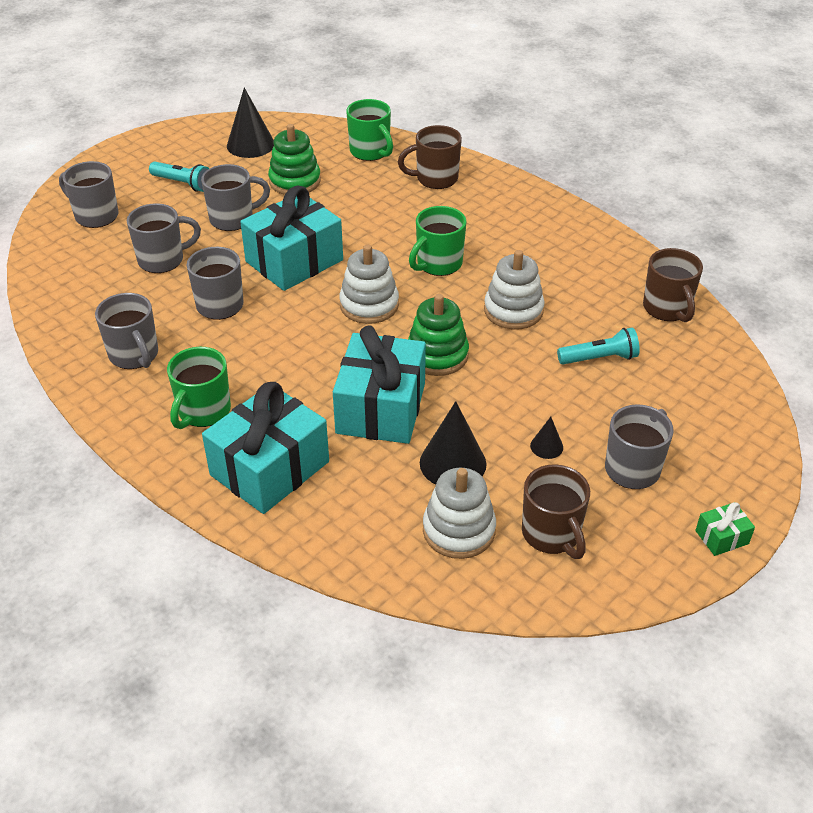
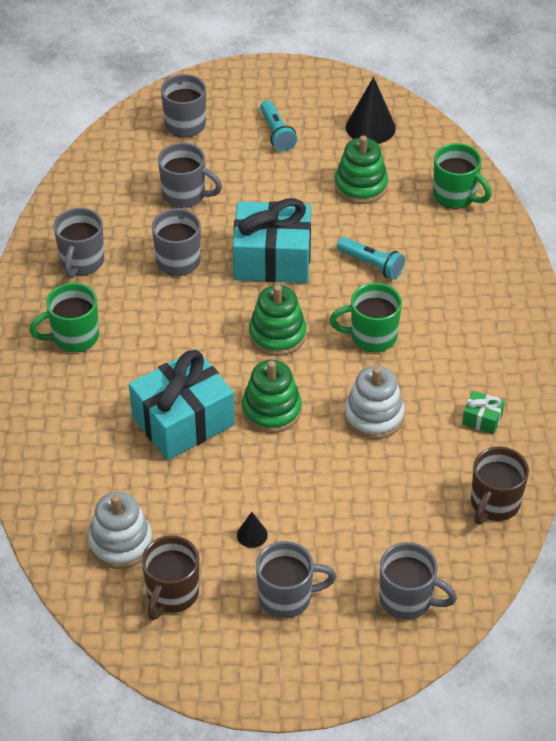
camera: 45 degrees right, 5 degrees up
(233, 219) = (274, 191): grey mug -> grey mug (407, 600)
(270, 468) = (65, 409): turquoise gift -> none
(369, 305) = (277, 335): white stacking toy -> green stacking toy
(370, 152) = (455, 196): green mug -> green mug turned 60 degrees counterclockwise
(435, 179) = (473, 257): brown mug -> none
(453, 463) = (176, 496): black cone -> none
(599, 358) = (382, 502): turquoise flashlight -> turquoise flashlight (371, 264)
(722, 537) = (276, 690): green gift -> green gift (482, 419)

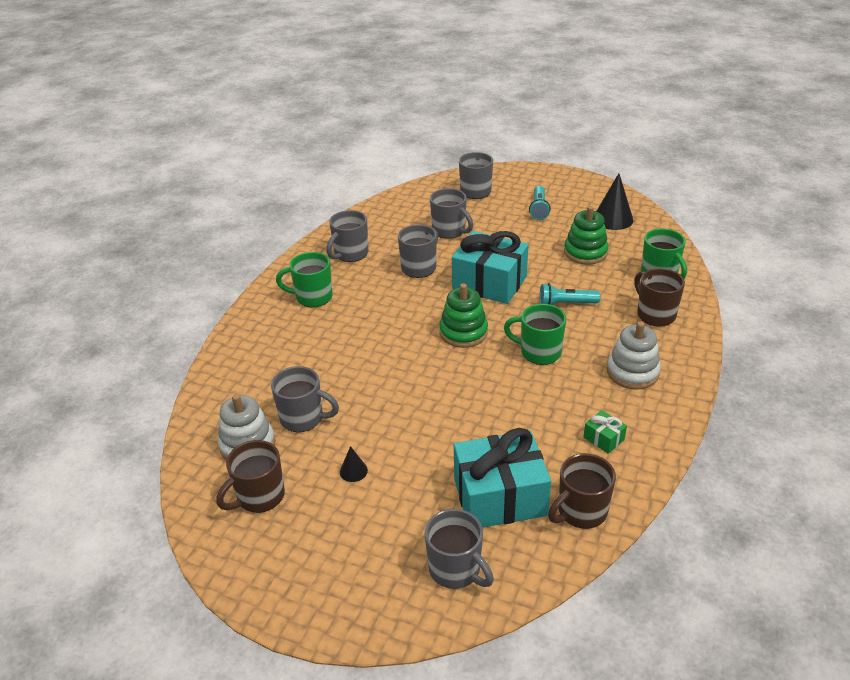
camera: 25 degrees right, 10 degrees down
(183, 421) = (353, 372): turquoise gift -> turquoise gift (500, 496)
(271, 410) = (427, 383): green stacking toy -> none
(287, 597) = (351, 531): grey mug -> grey mug (303, 418)
(371, 264) = (566, 304): turquoise flashlight -> turquoise flashlight turned 120 degrees clockwise
(374, 416) = (508, 410): white stacking toy -> white stacking toy (632, 372)
(471, 252) = (655, 314): none -> brown mug

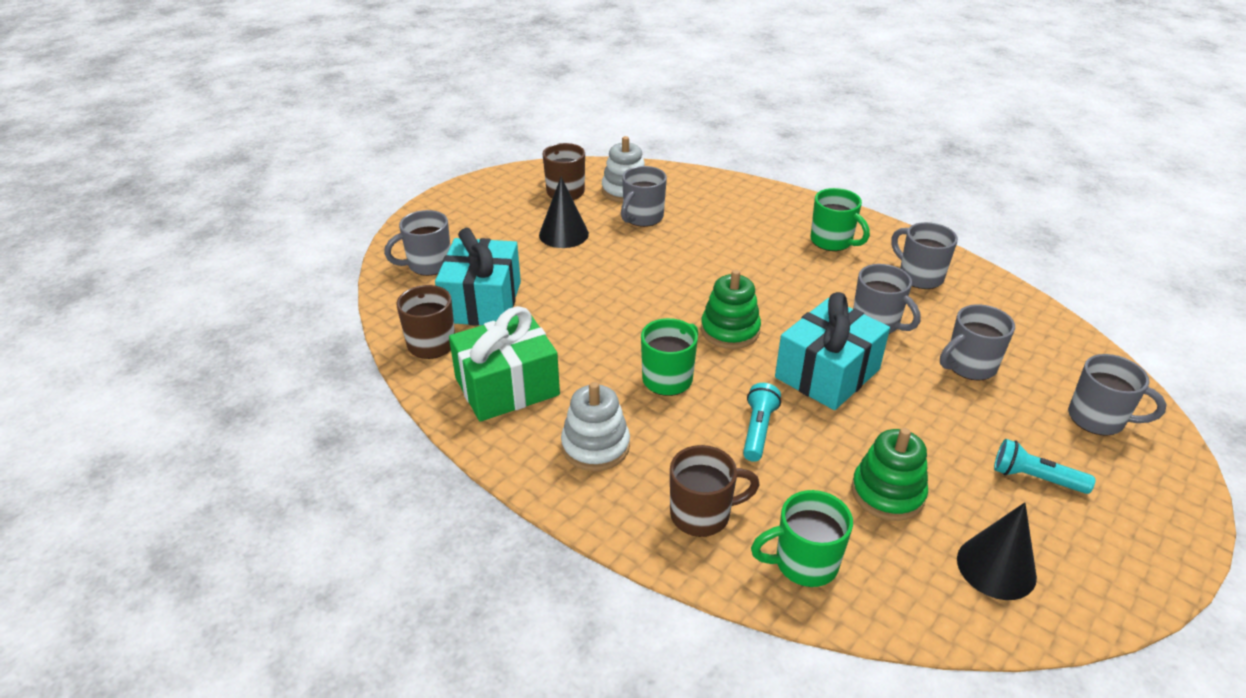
camera: 105 degrees right, 0 degrees up
(312, 297) = (832, 241): green mug -> green mug turned 120 degrees clockwise
(353, 471) = (563, 234): black cone -> black cone, size x1.99
(603, 438) = (507, 386): green gift -> green gift, size x2.39

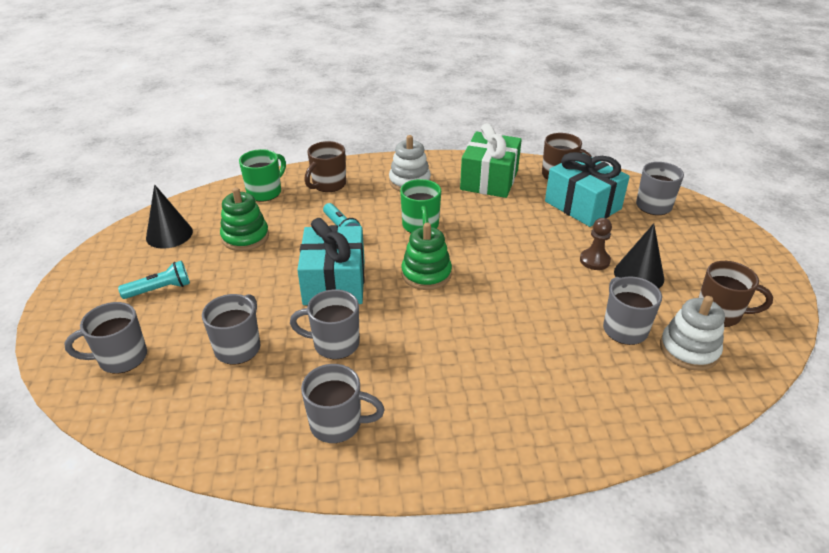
camera: 135 degrees right, 0 degrees up
(573, 259) = (594, 260): none -> brown pawn
(832, 241) = (452, 416): green mug -> none

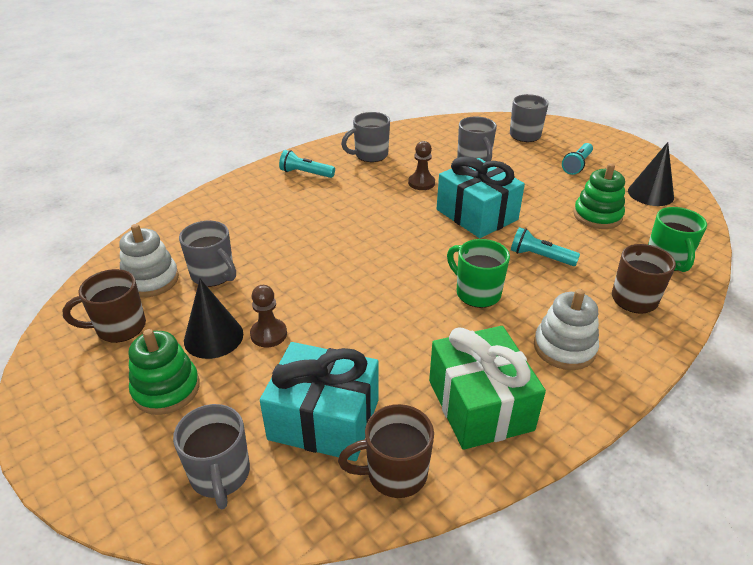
camera: 145 degrees right, 0 degrees up
(334, 344) = (421, 183): grey mug -> brown pawn
(426, 274) = (416, 250): green stacking toy -> green stacking toy (166, 389)
(448, 431) = (306, 173): none -> turquoise flashlight

